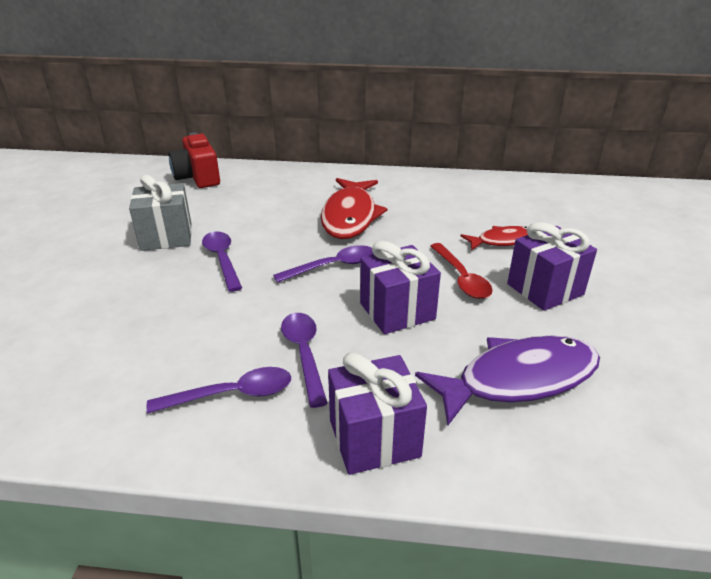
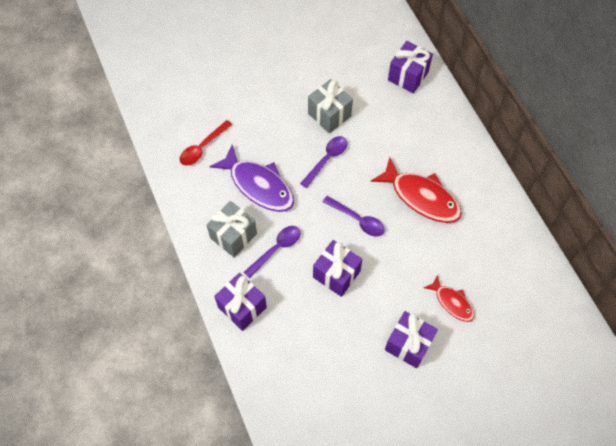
camera: 60 degrees right, 30 degrees up
(198, 178) = (408, 76): red camera -> purple gift
(232, 394) = (233, 236): purple spoon -> grey gift
(350, 216) = (421, 197): red fish -> red fish turned 120 degrees counterclockwise
(461, 278) = (390, 294): red spoon -> red spoon (203, 147)
(518, 379) = (316, 354): purple fish -> purple fish (258, 185)

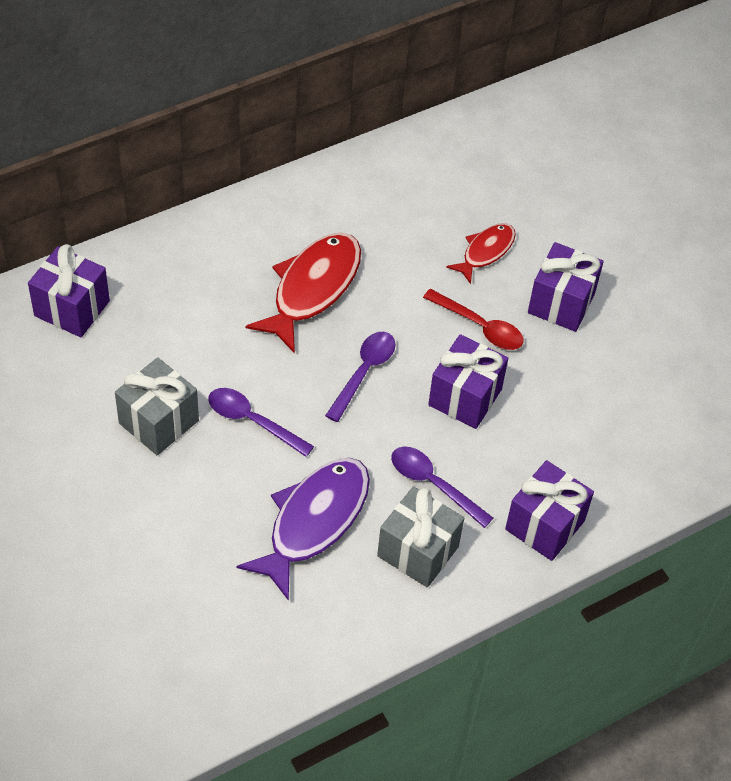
camera: 100 degrees left, 10 degrees down
(203, 147) = (241, 622): red spoon -> red spoon (479, 326)

